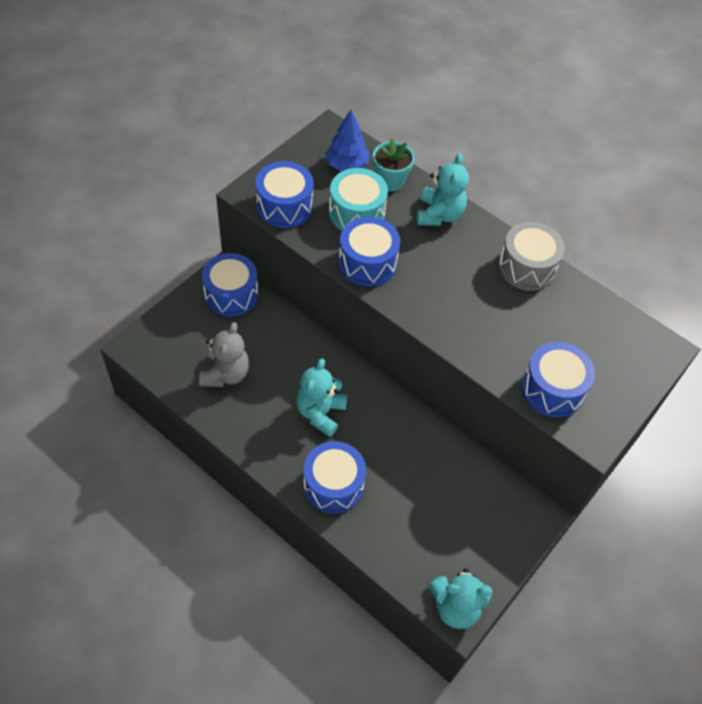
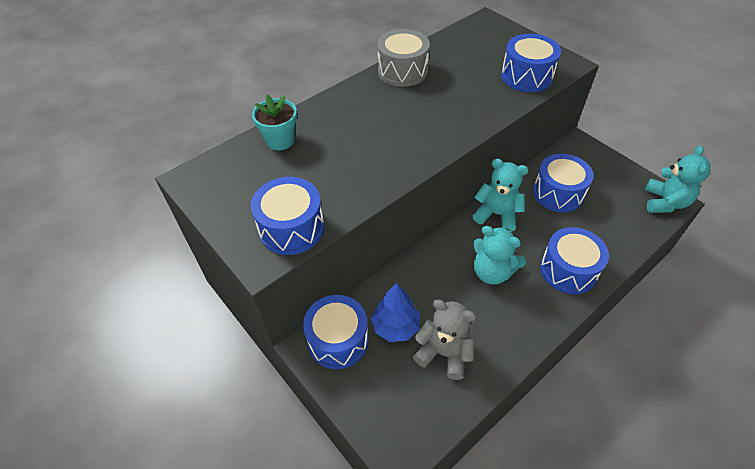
camera: 75 degrees left, 5 degrees down
(346, 165) = (248, 170): blue tree -> blue tree (395, 326)
(356, 213) = (316, 169): turquoise drum -> none
(367, 263) = (383, 168): blue drum -> blue drum (558, 193)
(439, 215) = (332, 113): turquoise teddy bear -> turquoise teddy bear (497, 214)

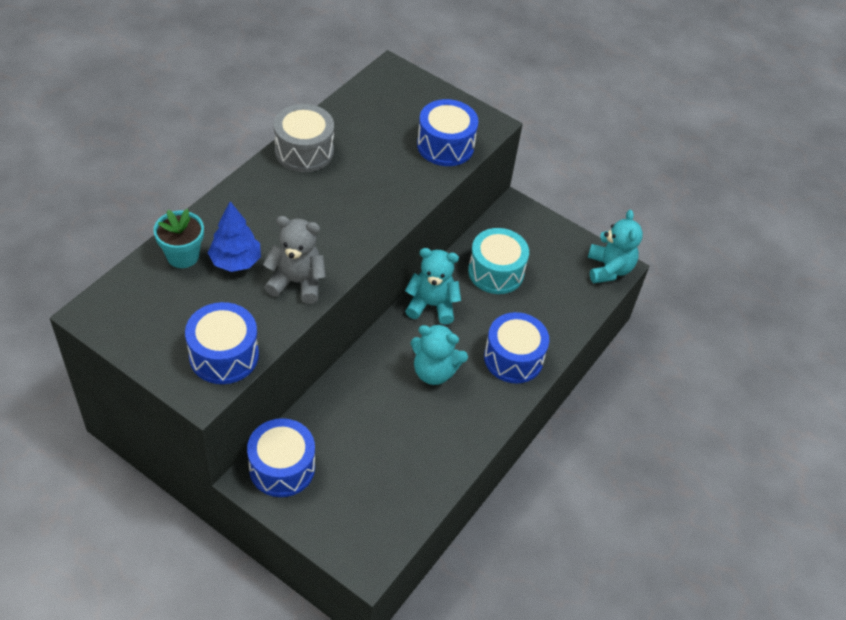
camera: 20 degrees left, 0 degrees up
(395, 326) = (341, 444): blue tree -> blue tree (236, 261)
(444, 353) = (396, 463): grey teddy bear -> grey teddy bear (297, 282)
(558, 193) = (496, 272): blue drum -> turquoise drum

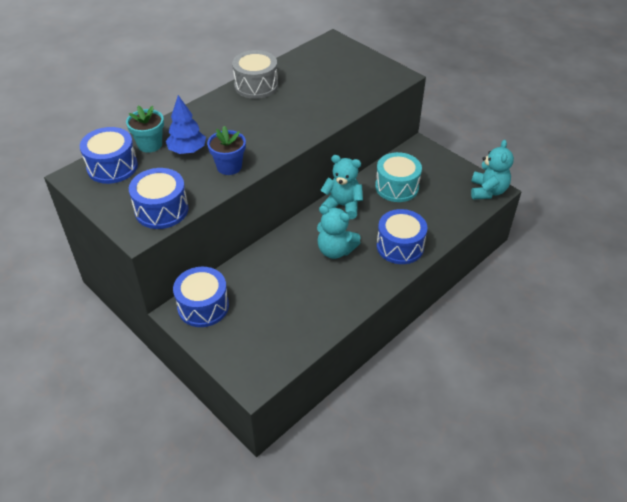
camera: 15 degrees right, 5 degrees down
(297, 282) = (229, 167): grey teddy bear -> blue flower pot
(445, 145) = (363, 87): blue drum -> blue drum (112, 167)

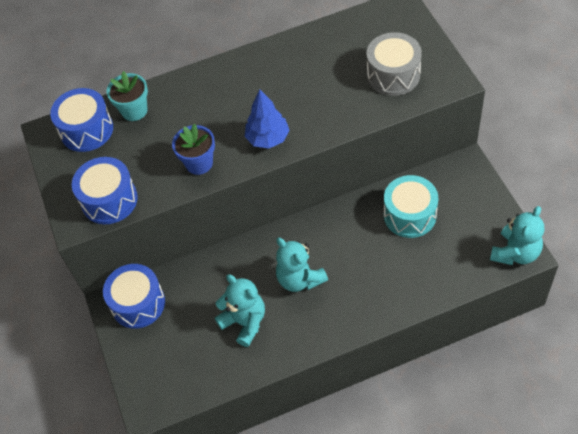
camera: 30 degrees right, 10 degrees up
(187, 150) = (167, 129): blue tree -> blue tree (268, 138)
(256, 86) = (280, 55): grey drum -> grey drum (393, 75)
(342, 206) = (336, 222): turquoise teddy bear -> turquoise teddy bear (244, 322)
(400, 246) = (372, 296): blue drum -> none

